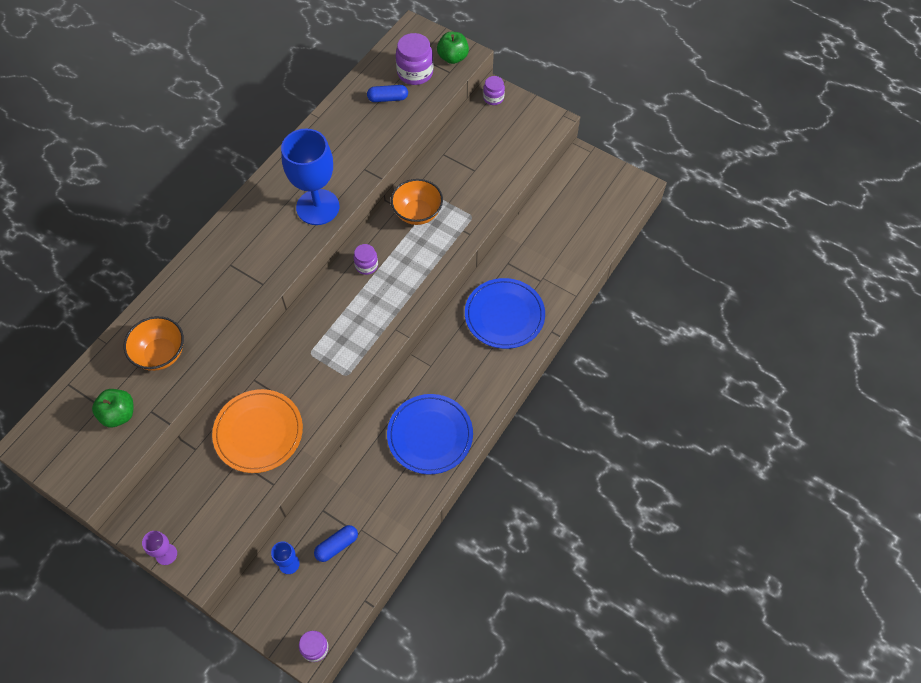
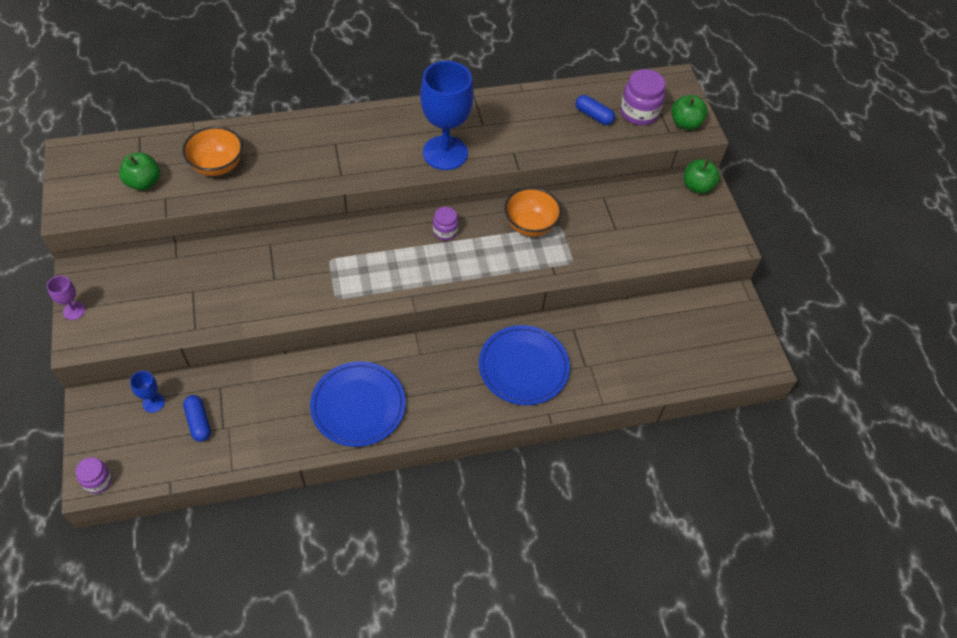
camera: 40 degrees right, 5 degrees down
(258, 432) = (229, 283): orange plate -> none
(337, 545) = (199, 422): blue capsule -> blue capsule turned 60 degrees clockwise
(493, 98) = (697, 186): purple jar -> green apple

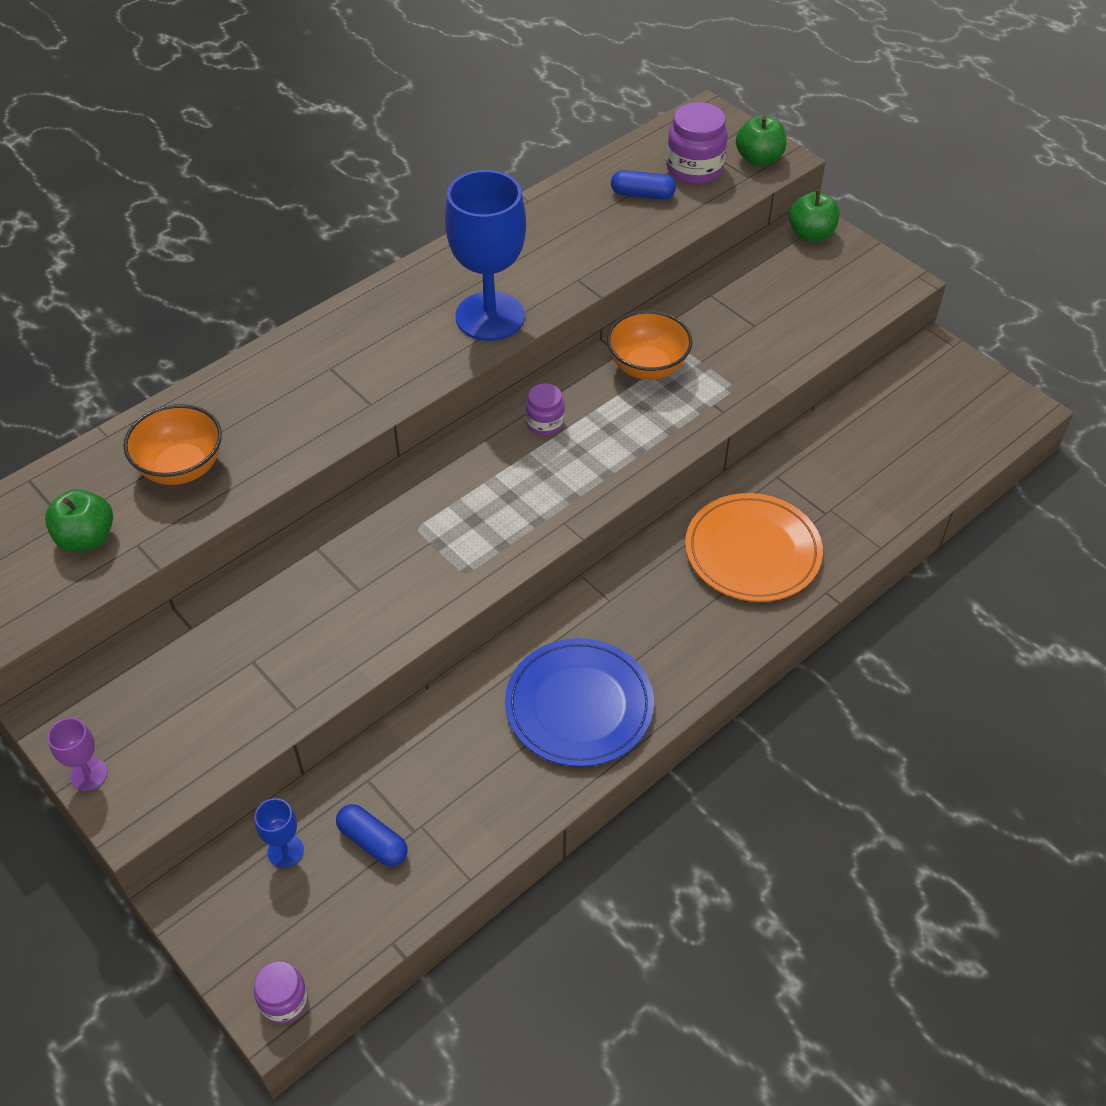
camera: 25 degrees left, 5 degrees down
(523, 367) = (752, 551): blue plate -> orange plate

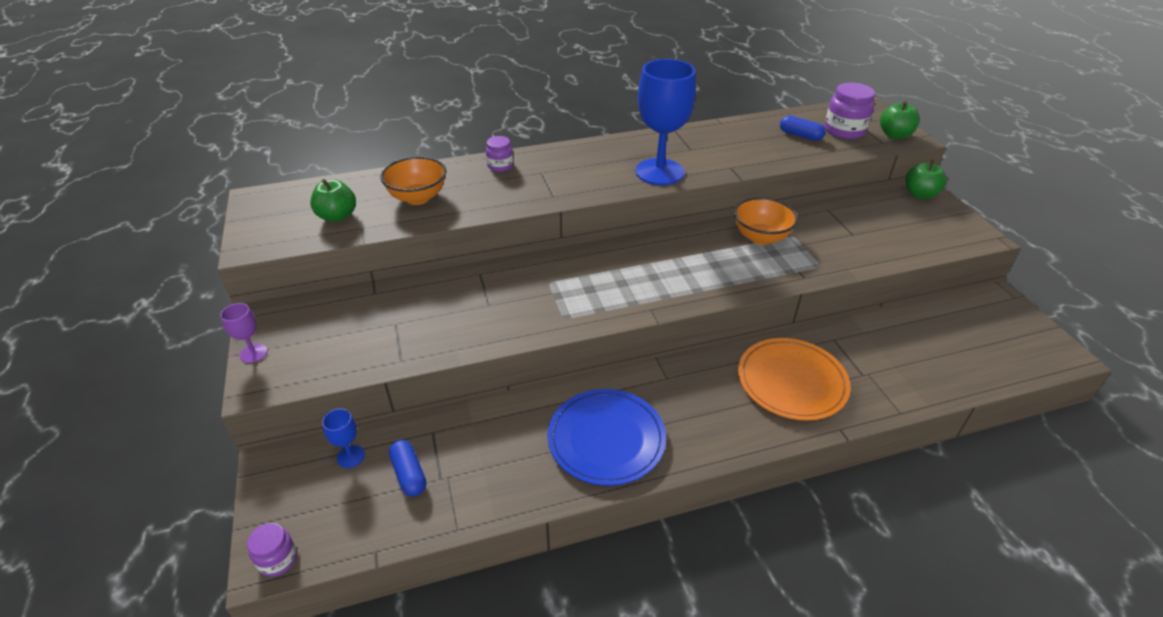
camera: 25 degrees right, 10 degrees down
(545, 423) = (671, 249): purple jar -> purple jar (500, 166)

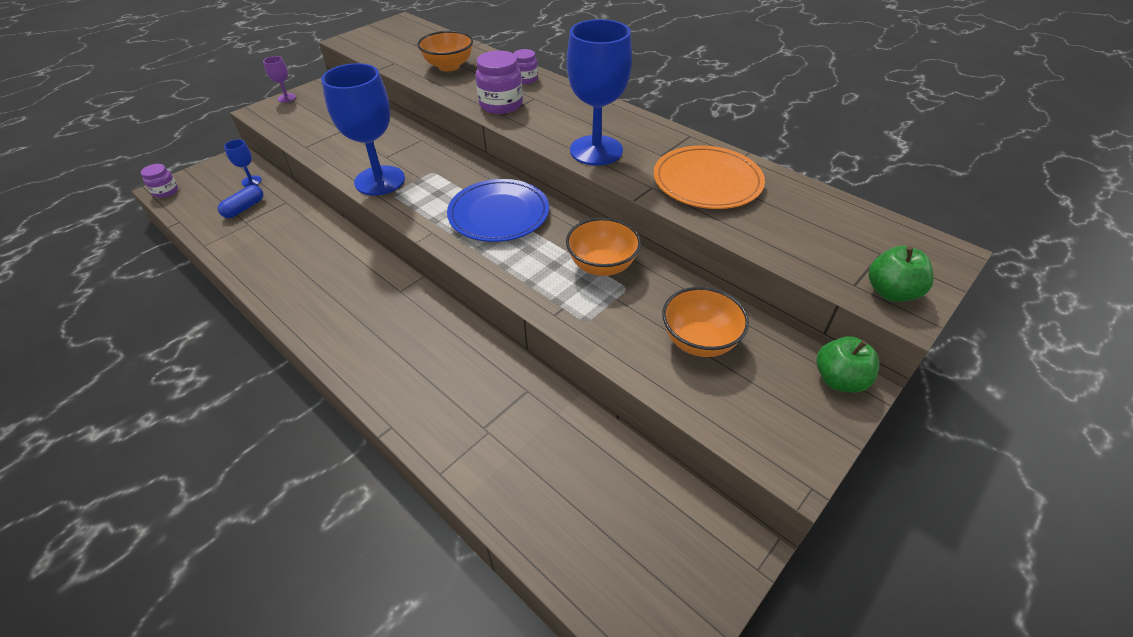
camera: 60 degrees right, 5 degrees up
(337, 216) = (401, 51): green apple -> none
(532, 320) = (380, 180): none -> blue goblet
(606, 439) = (312, 281): blue plate -> blue plate (499, 214)
(791, 381) = (440, 373): orange plate -> orange plate (707, 181)
(800, 135) = (783, 215): blue capsule -> none
(844, 131) = (843, 246): purple jar -> purple jar (501, 105)
(864, 227) = (699, 341): none -> orange bowl

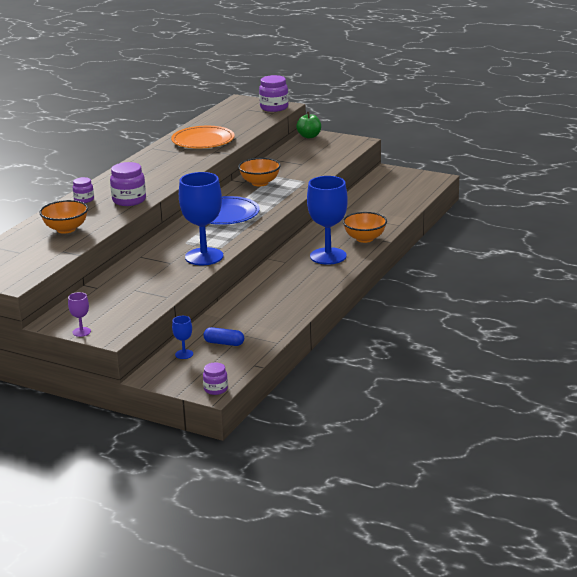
camera: 105 degrees left, 20 degrees down
(596, 150) = (181, 167): blue goblet -> blue goblet (328, 256)
(699, 341) = (303, 159): orange bowl -> orange bowl (364, 239)
(891, 292) = (274, 108): green apple -> purple jar

